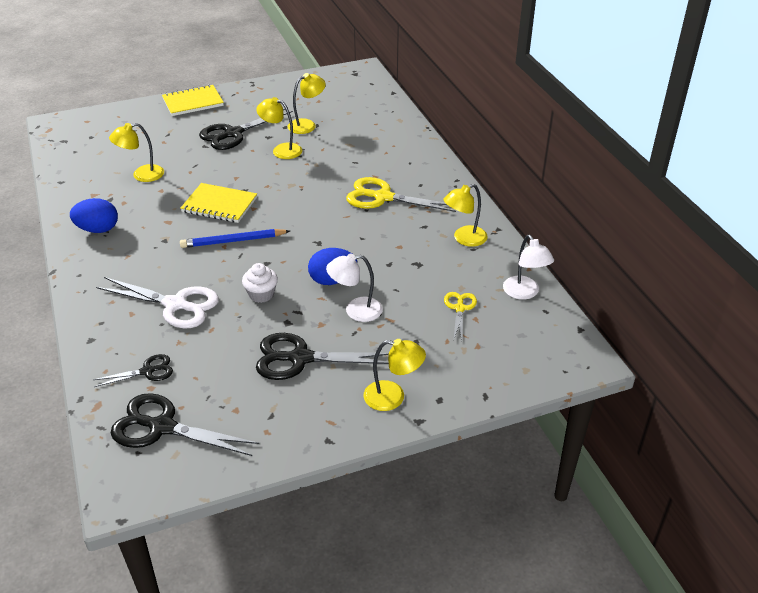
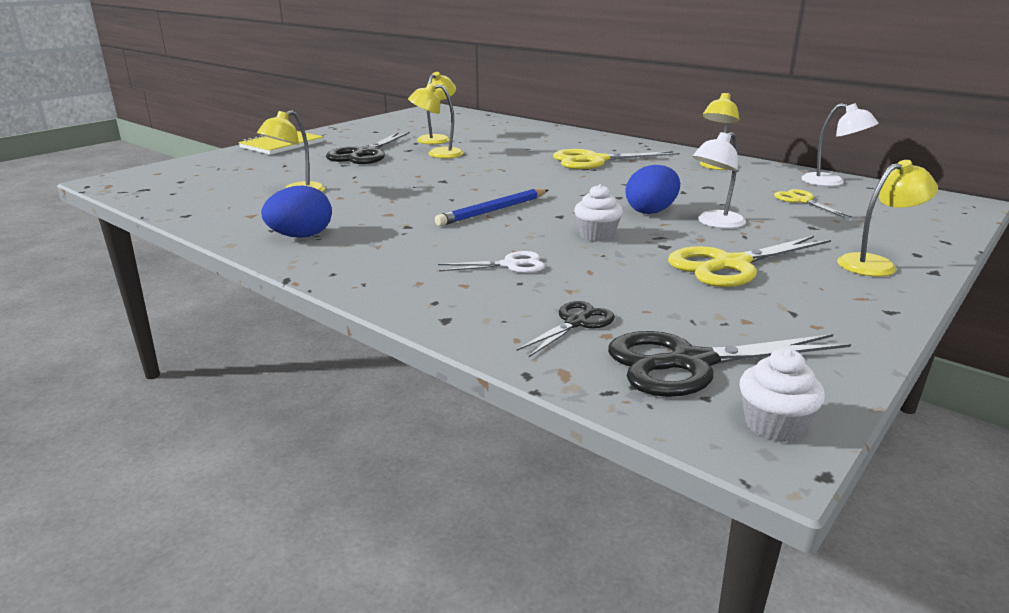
camera: 30 degrees left, 15 degrees down
(142, 484) = (774, 425): none -> white cupcake
(175, 305) = (510, 265): white scissors -> white scissors, size x0.55
(219, 205) = (431, 193): yellow notebook -> none
(300, 358) = (731, 265): black scissors -> yellow scissors

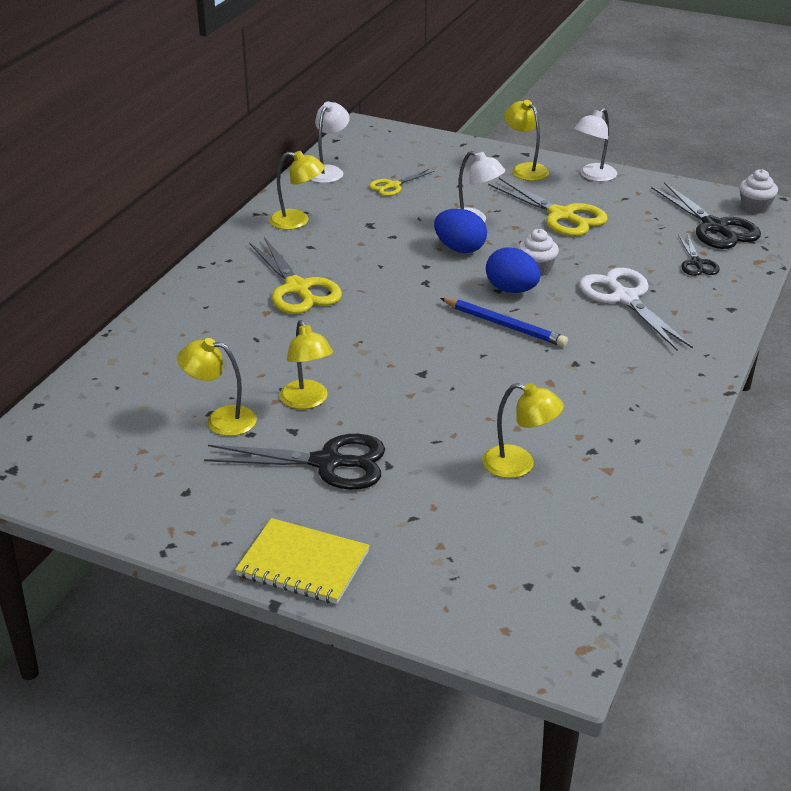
camera: 105 degrees left, 10 degrees up
(301, 236) = (640, 416): blue egg -> blue egg (511, 290)
(510, 265) = (625, 298): white scissors -> white scissors, size x1.80
(576, 323) = (696, 263): black scissors -> black scissors turned 120 degrees counterclockwise
(869, 303) = (593, 176): none -> white lamp

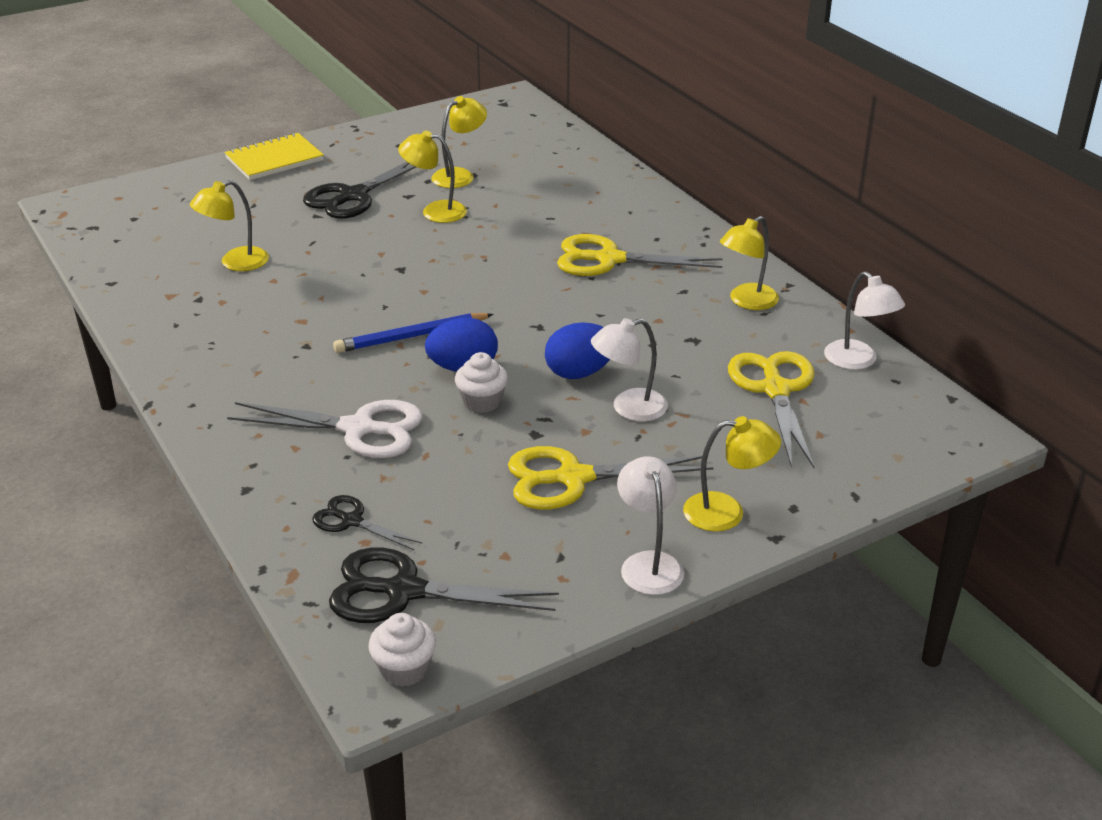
camera: 125 degrees right, 0 degrees up
(393, 186) = (775, 390): yellow scissors -> yellow scissors, size x1.80

